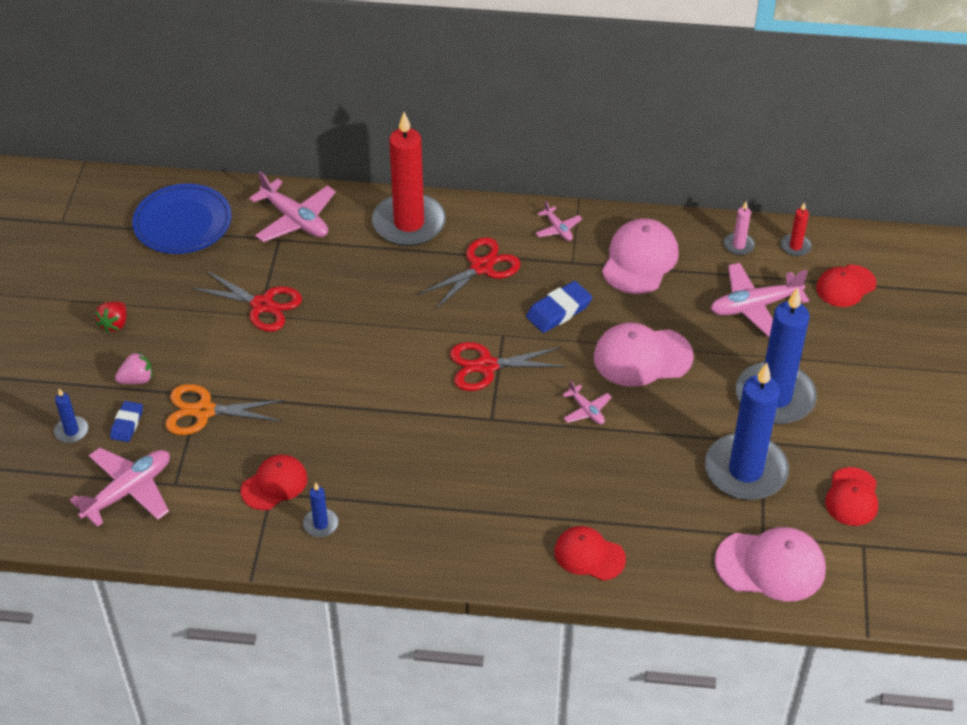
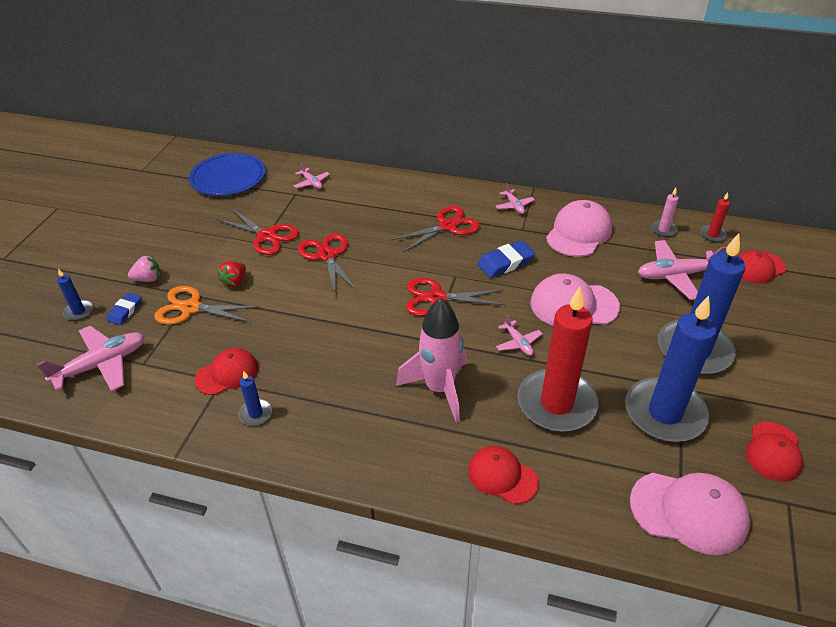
camera: 10 degrees right, 5 degrees down
(114, 324) = (149, 238): red strawberry -> red strawberry (235, 282)
(295, 219) = (311, 183): pink plane -> pink plane, size x0.52
(344, 324) = (327, 255): none -> red scissors
(409, 223) = (397, 192): red candle -> red candle (556, 403)
(510, 473) = (439, 388): none -> pink rocket

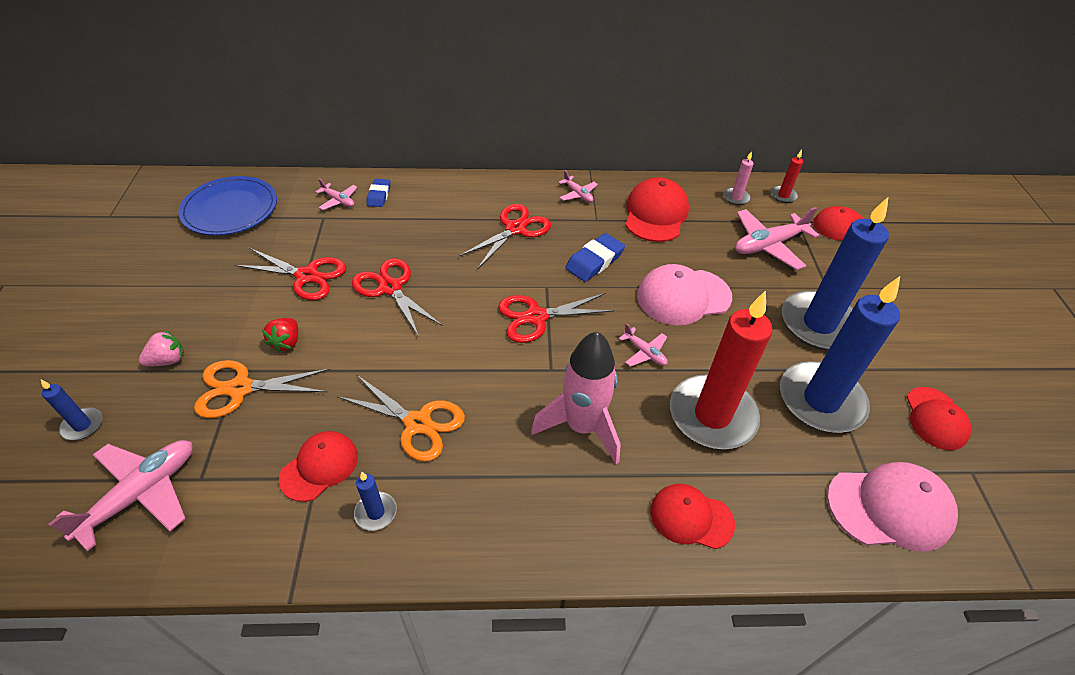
camera: 20 degrees left, 5 degrees up
(125, 311) = (150, 411): blue eraser -> blue eraser (379, 195)
(310, 359) = (418, 424): none -> orange scissors
(579, 232) = (655, 214): pink cap -> red cap

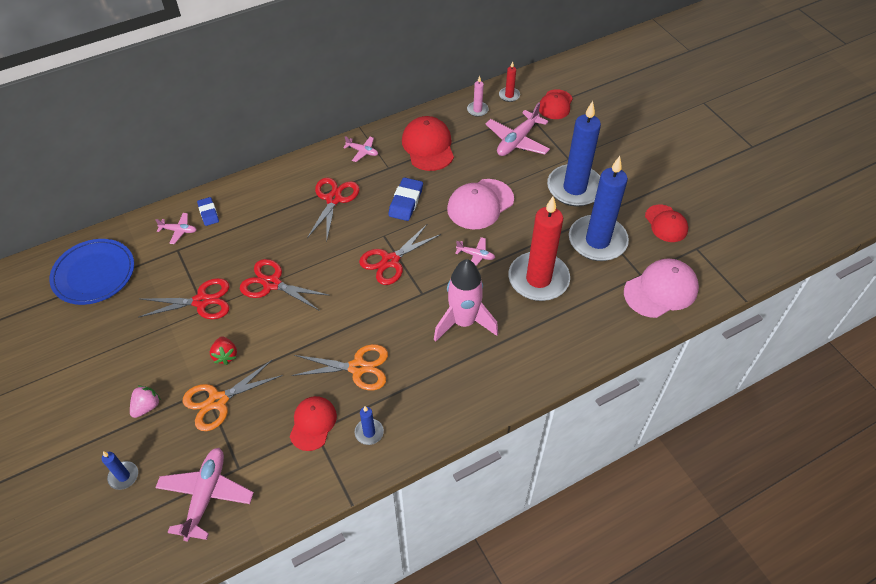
camera: 25 degrees left, 5 degrees up
(691, 517) = (556, 347): red cap -> none

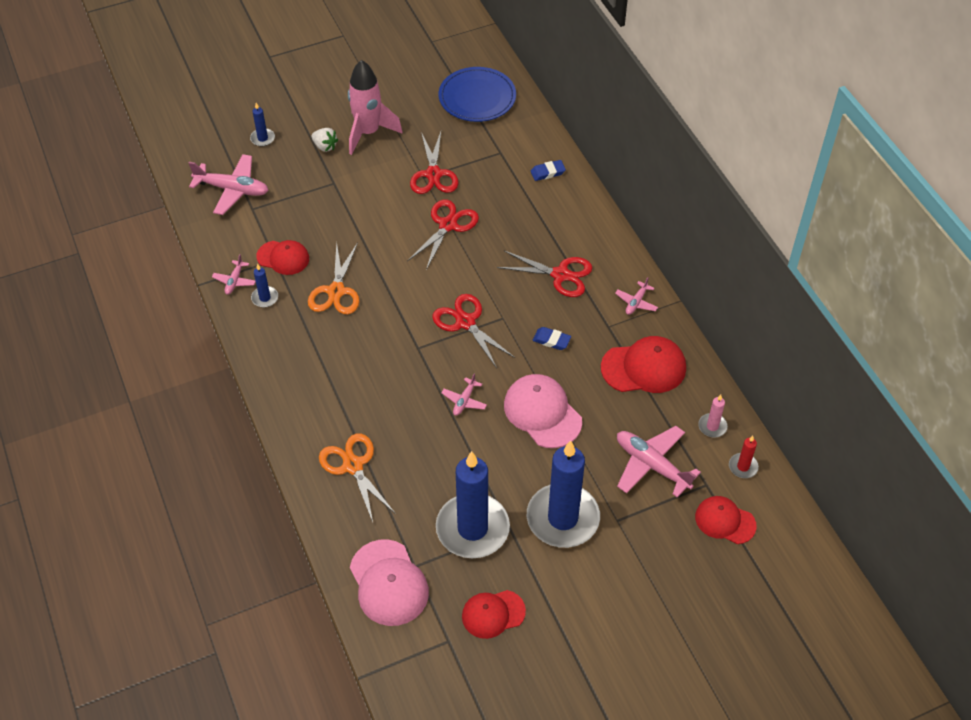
camera: 95 degrees right, 0 degrees up
(147, 407) = (325, 146): pink strawberry -> white strawberry
(179, 230) = (525, 151): pink plane -> pink plane (234, 281)
(217, 401) = (321, 192): orange scissors -> orange scissors (353, 465)
(225, 355) = (368, 194): red strawberry -> none
(406, 202) = (551, 340): blue eraser -> blue eraser, size x0.65
(463, 322) = (375, 381): pink rocket -> pink rocket (368, 133)
(538, 279) = (422, 457): red candle -> none

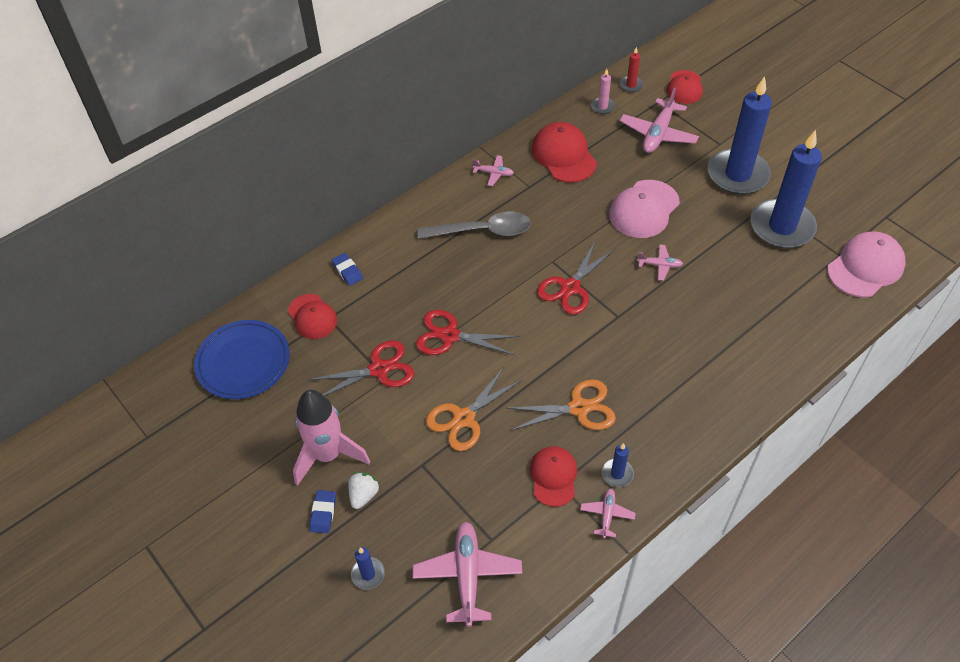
camera: 105 degrees left, 0 degrees up
(234, 281) = (607, 515): pink plane -> pink plane turned 75 degrees counterclockwise
(353, 465) = (773, 327): orange scissors -> orange scissors (463, 418)
(493, 614) = (846, 196): red cap -> red cap (312, 317)
(551, 340) = (562, 220): blue eraser -> blue eraser (323, 513)
(561, 275) = (482, 231): red scissors -> grey spoon

